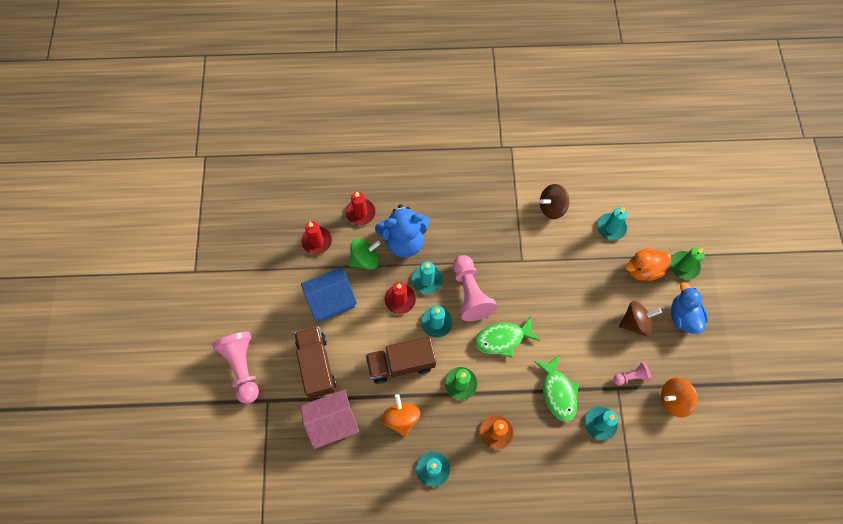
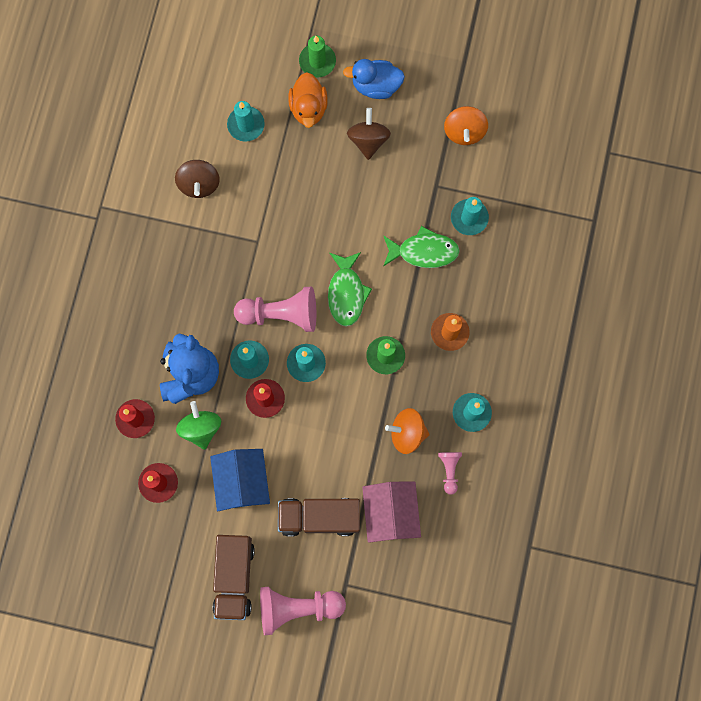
camera: 75 degrees left, 10 degrees up
(401, 364) = (344, 417): brown truck -> brown truck (234, 577)
(631, 376) = (427, 167): pink pawn -> pink pawn (449, 470)

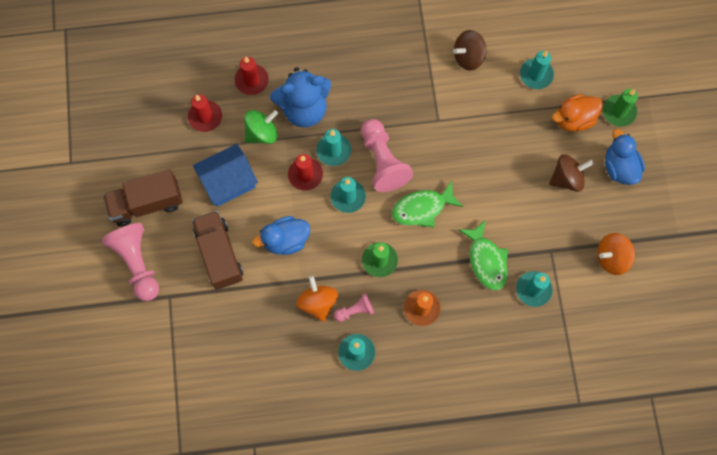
camera: 70 degrees right, 5 degrees down
(329, 443) = (286, 240): none -> blue duck
(390, 513) = (243, 313): pink house -> none
(449, 470) = (298, 350): pink pawn -> pink pawn (355, 310)

